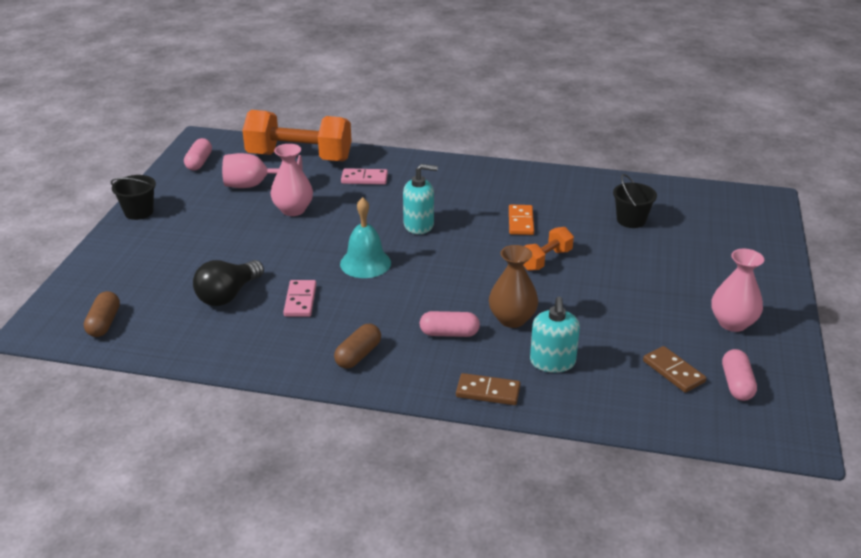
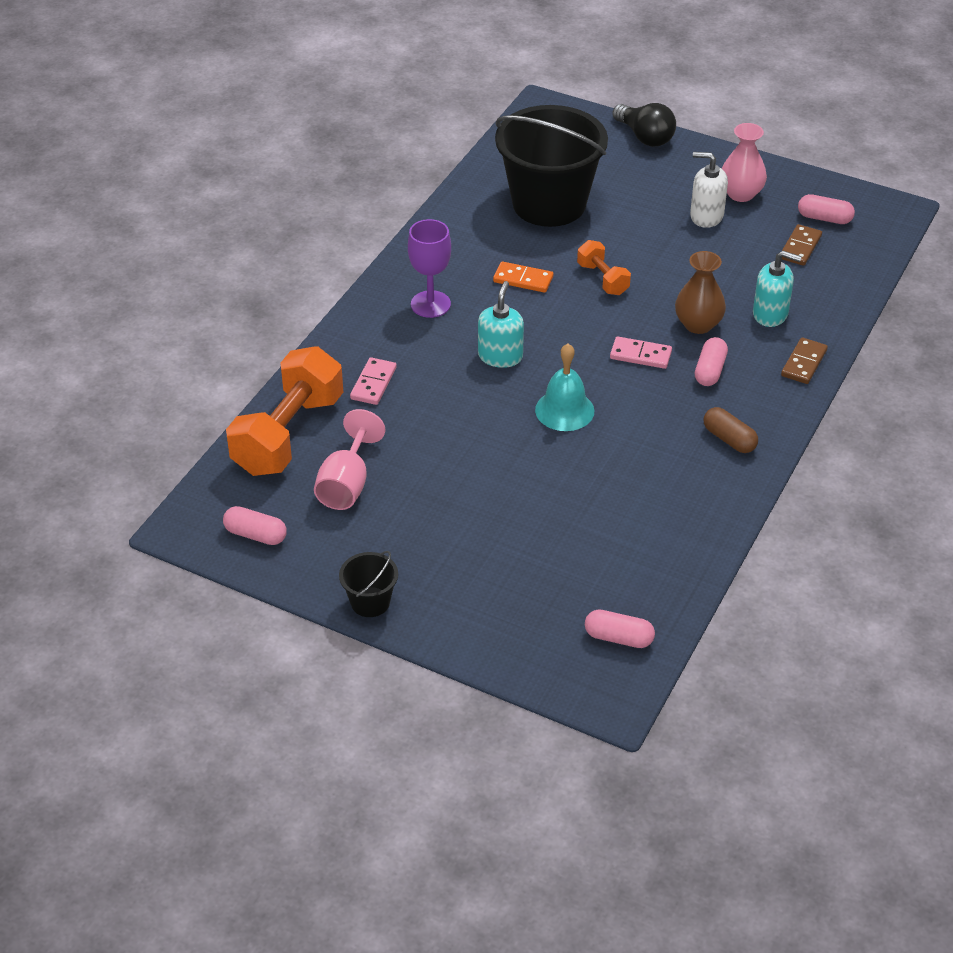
camera: 75 degrees left, 10 degrees up
(104, 323) = (618, 638): brown capsule -> pink capsule
(228, 295) = (593, 528): black light bulb -> black light bulb (645, 137)
(293, 210) = (424, 455): pink vase -> none
(300, 300) = (621, 470): pink domino -> pink domino (640, 355)
(466, 187) = (430, 304): none -> purple goblet
(631, 220) = (549, 204): black bucket -> black bucket, size x2.34
(673, 371) = (800, 247): brown domino -> brown domino turned 45 degrees counterclockwise
(679, 306) = (706, 216): none -> white soap dispenser

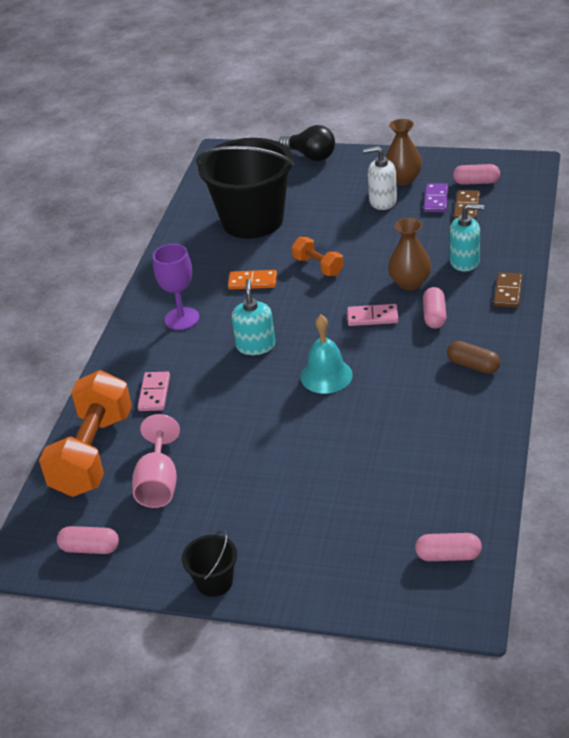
camera: 10 degrees left, 5 degrees down
(740, 194) = (403, 179): pink vase -> brown vase
(768, 229) = (436, 200): none -> purple domino

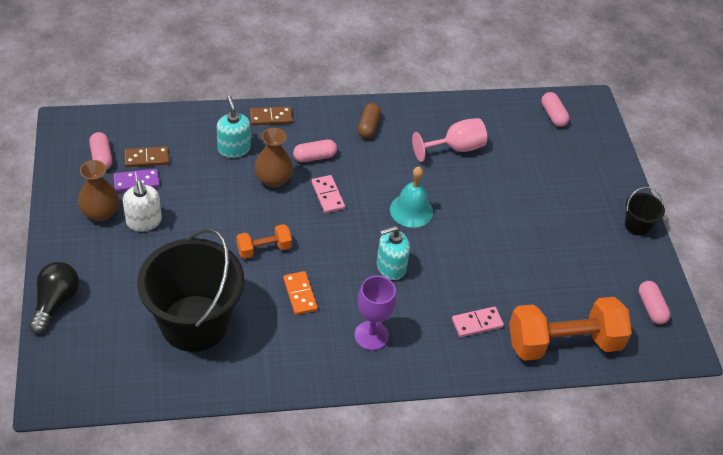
camera: 120 degrees left, 10 degrees up
(158, 483) = (571, 286): pink goblet -> pink goblet (455, 148)
(318, 266) = (264, 249): orange dumbbell -> orange dumbbell turned 45 degrees clockwise

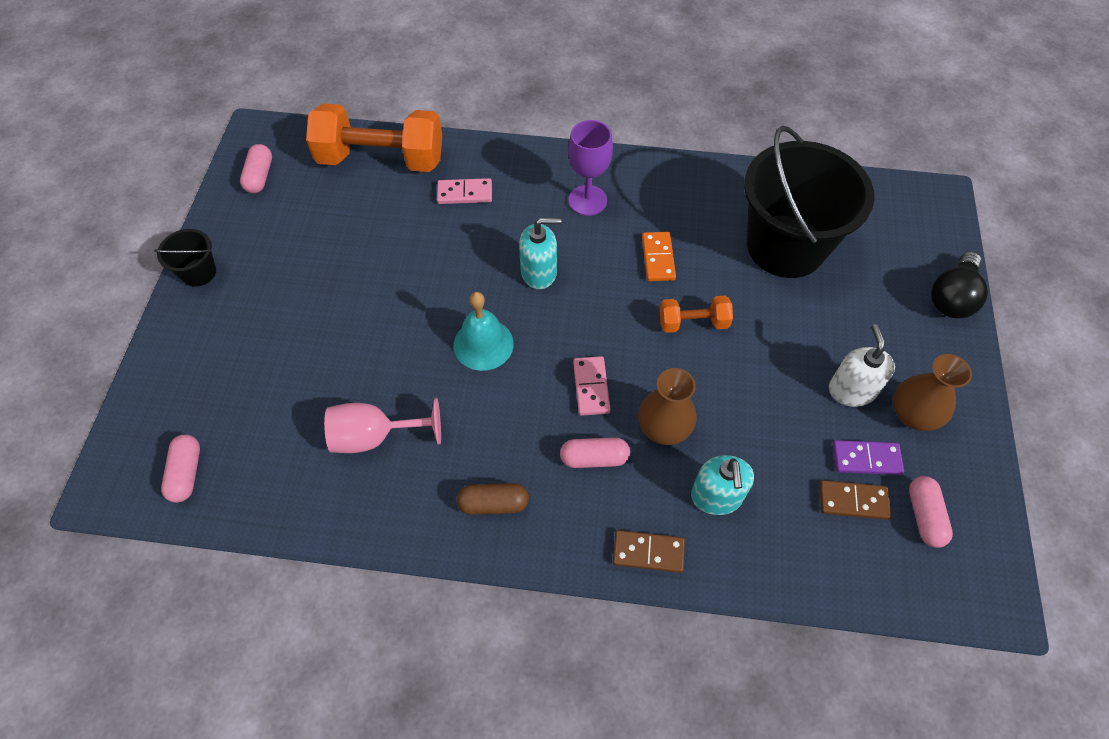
camera: 160 degrees left, 10 degrees up
(368, 126) = (493, 504): brown capsule -> brown capsule turned 60 degrees clockwise

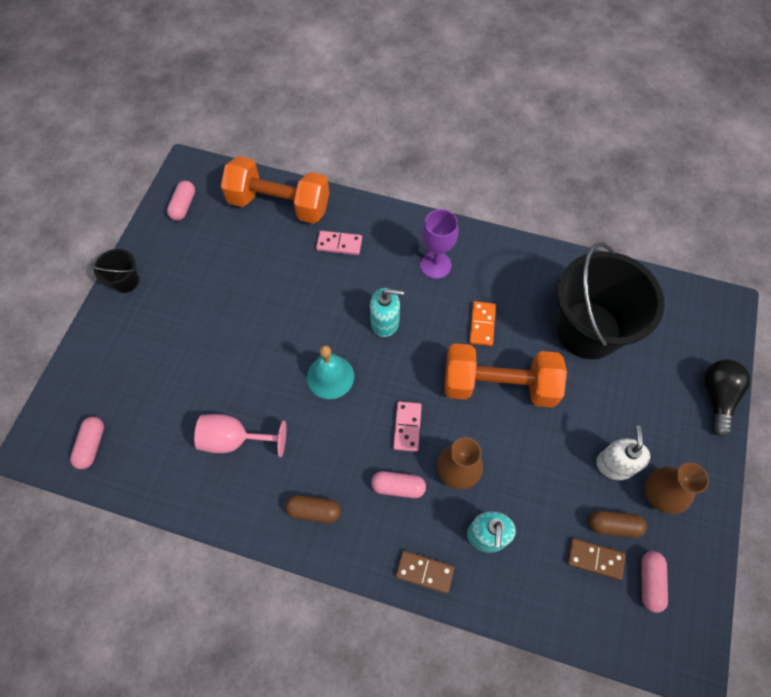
camera: 10 degrees right, 5 degrees up
(693, 323) = (499, 385): orange dumbbell -> orange dumbbell, size x2.03
(866, 459) = (613, 525): purple domino -> brown capsule
(952, 297) = (717, 397): black light bulb -> black light bulb turned 150 degrees clockwise

